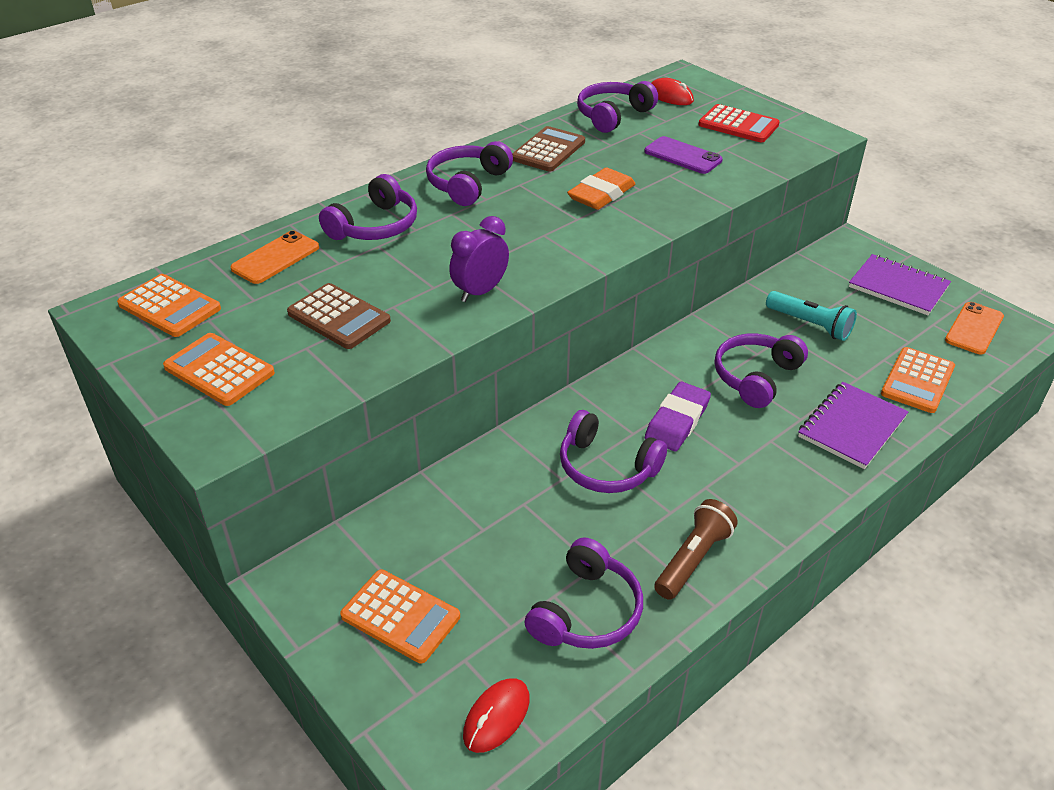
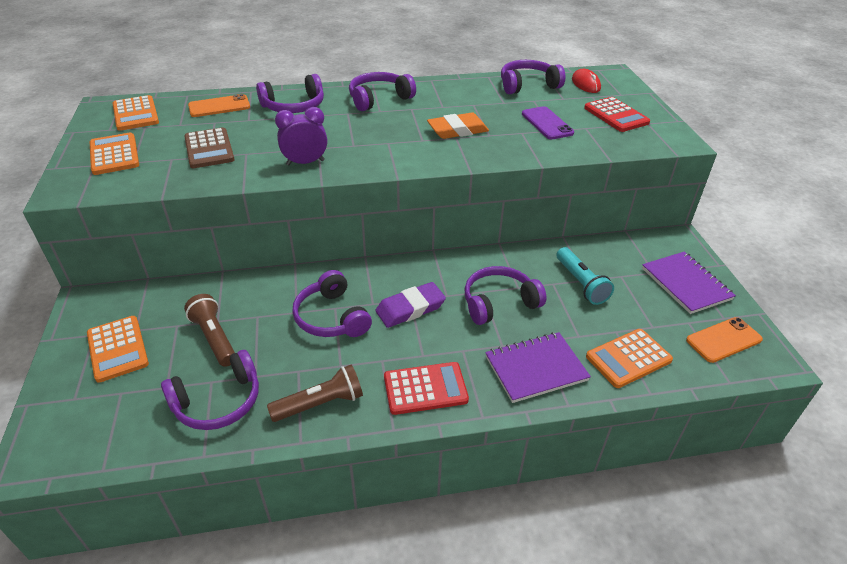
camera: 30 degrees right, 0 degrees up
(496, 717) = (97, 437): red mouse -> none
(503, 549) = (214, 338): none -> brown flashlight
(548, 150) = (456, 94): brown calculator -> none
(775, 494) = (425, 389): none -> red calculator

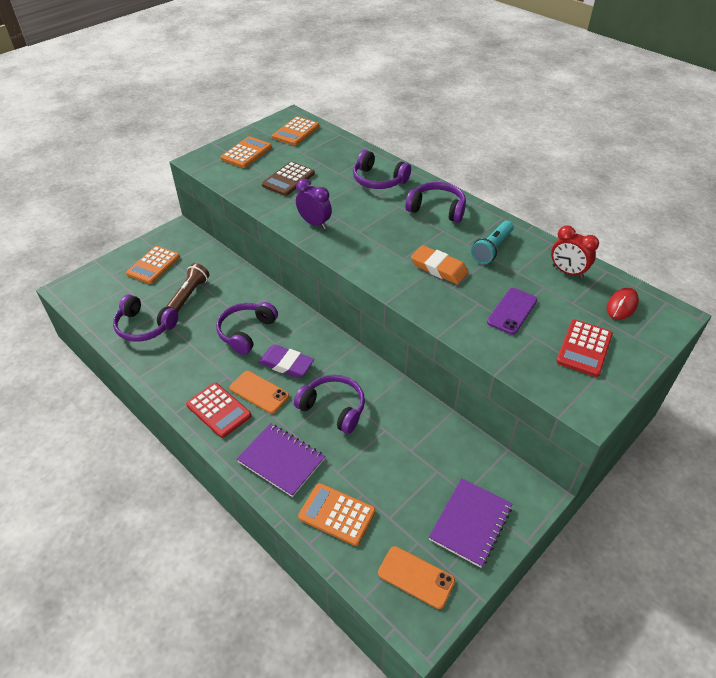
camera: 55 degrees right, 5 degrees up
(219, 106) = (341, 153): orange phone -> orange phone (259, 392)
(320, 404) = (172, 368): brown flashlight -> none
(528, 85) = (567, 272): purple headphones -> red clock
(581, 283) = (401, 448): turquoise flashlight -> turquoise flashlight (492, 249)

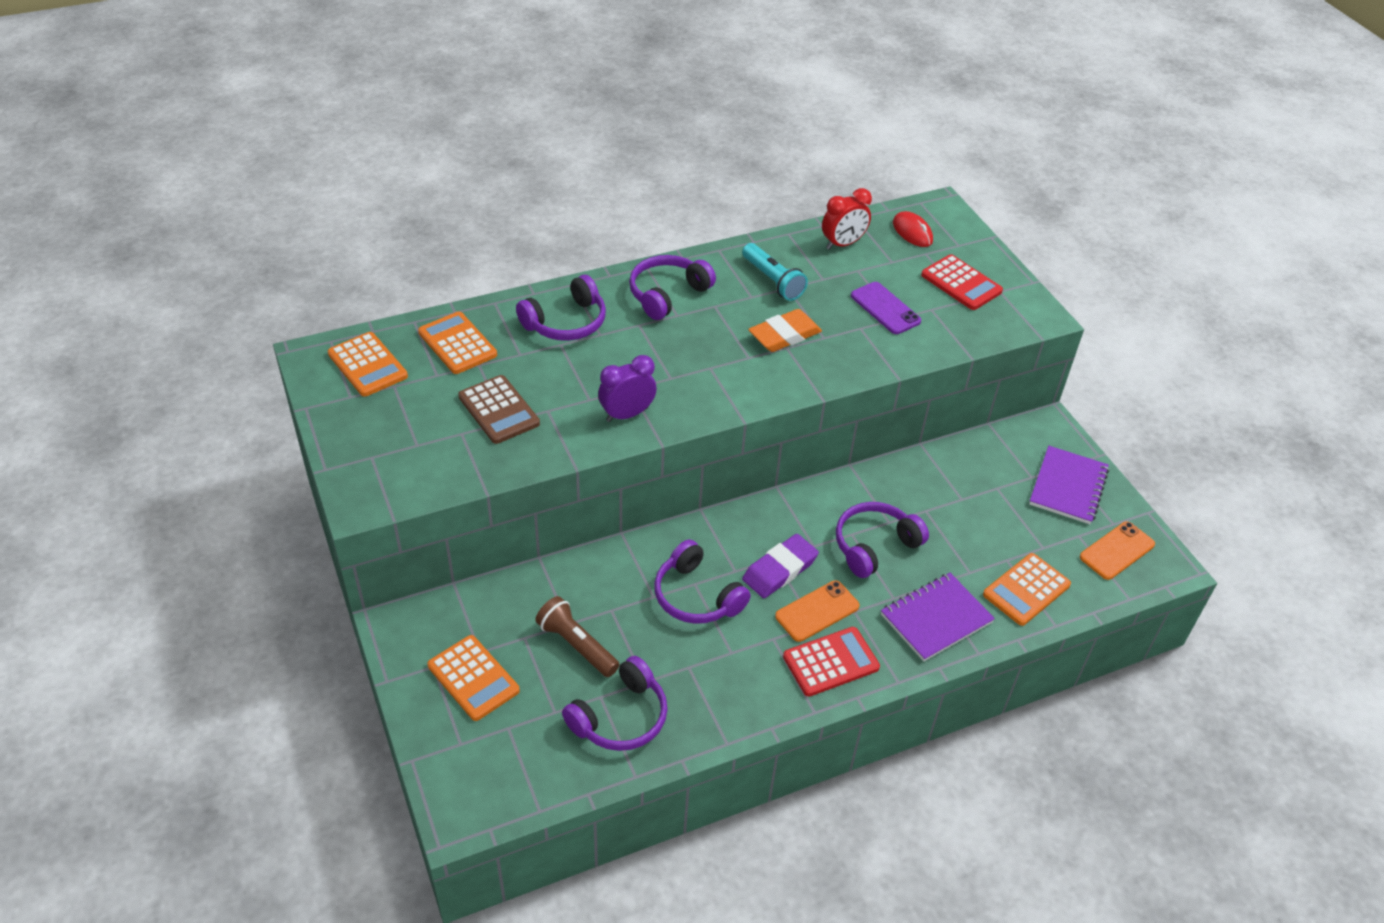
camera: 70 degrees left, 0 degrees up
(246, 153) = (386, 437): orange calculator -> orange calculator (457, 344)
(470, 523) = (1068, 487): purple notebook -> purple notebook turned 60 degrees clockwise

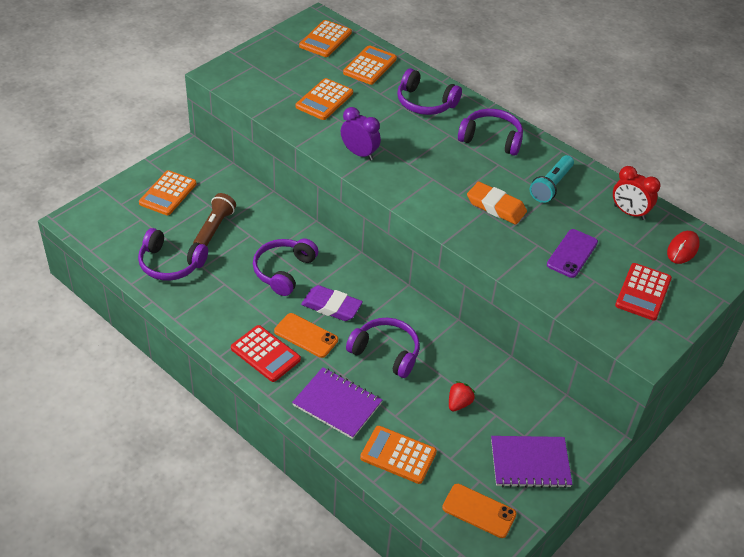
camera: 65 degrees right, 0 degrees up
(499, 410) = (324, 100): brown calculator -> orange calculator
(971, 511) = (459, 403): none -> red strawberry

